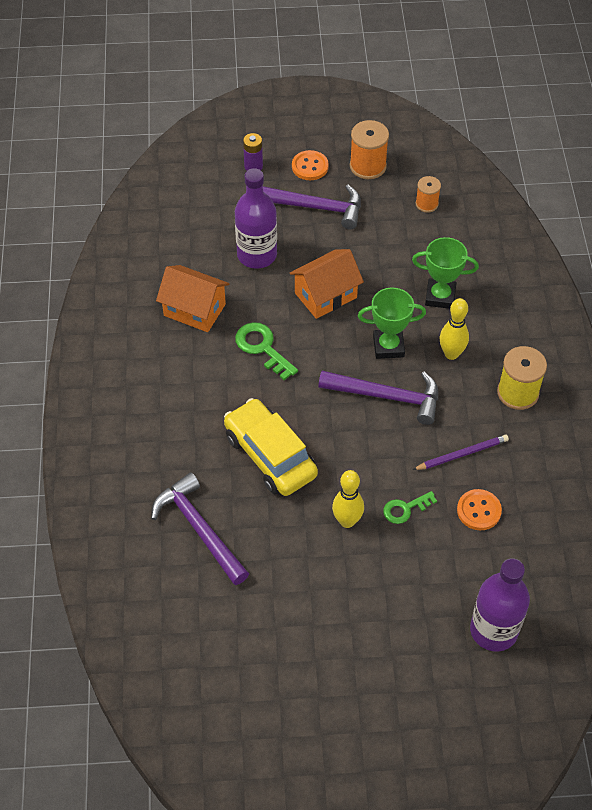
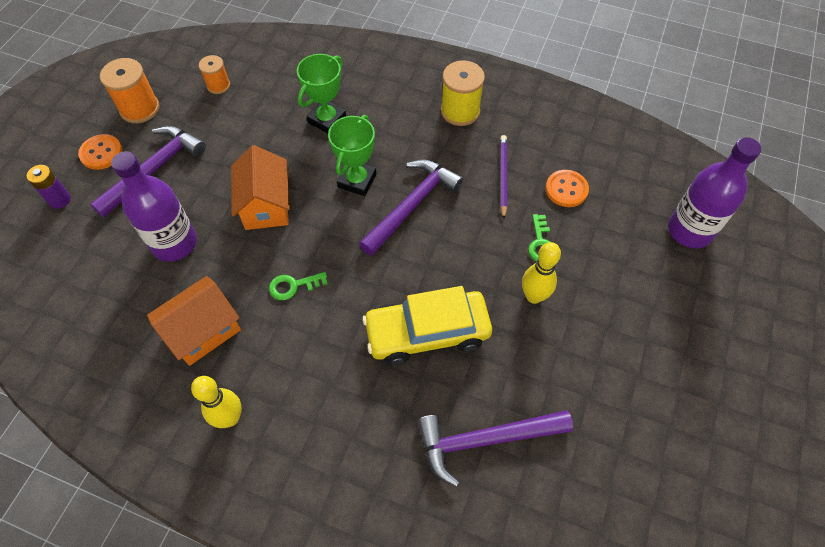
camera: 65 degrees left, 5 degrees up
(262, 348) = (293, 286): green key -> green key, size x0.66
(451, 354) = (393, 138): yellow bowling pin -> yellow bowling pin (230, 418)

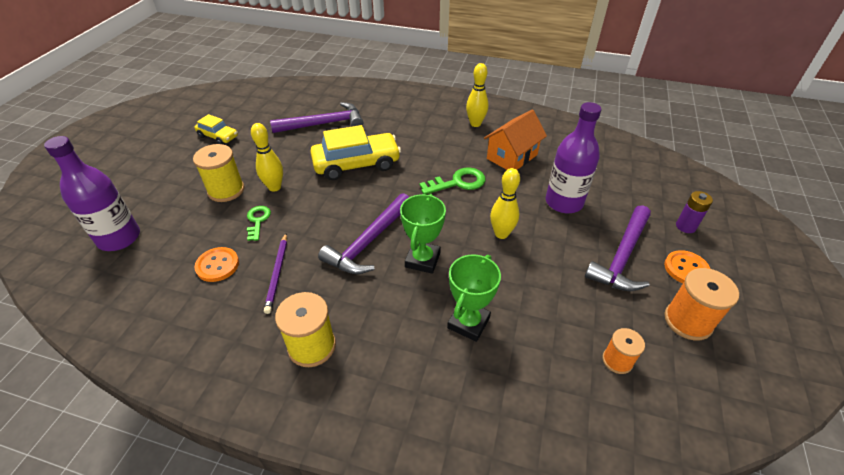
camera: 175 degrees right, 15 degrees down
(266, 205) = (501, 234): orange house -> yellow bowling pin
(293, 286) = (458, 182): green key -> green key, size x1.51
(596, 295) = (226, 190): none -> yellow spool
(653, 418) = (218, 136): none -> yellow car

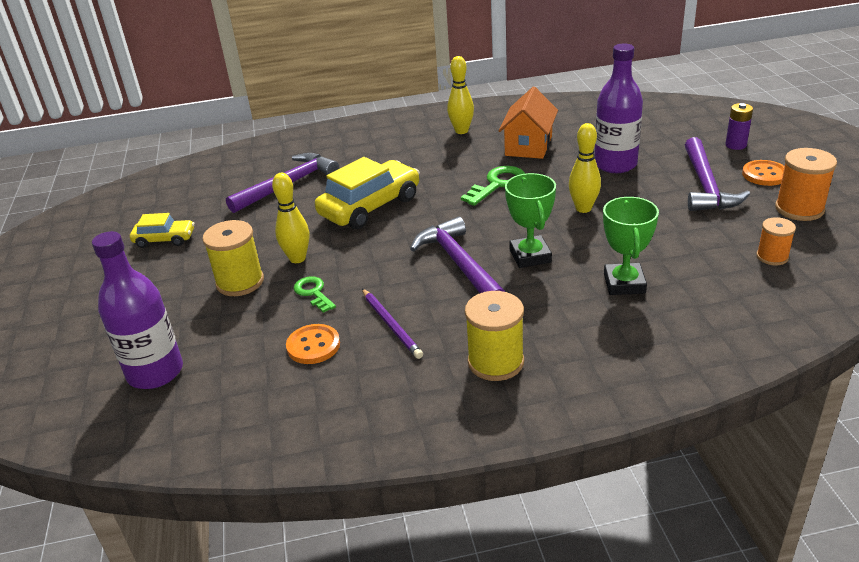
camera: 25 degrees left, 10 degrees down
(368, 242) = (459, 263): purple hammer -> purple hammer turned 150 degrees clockwise

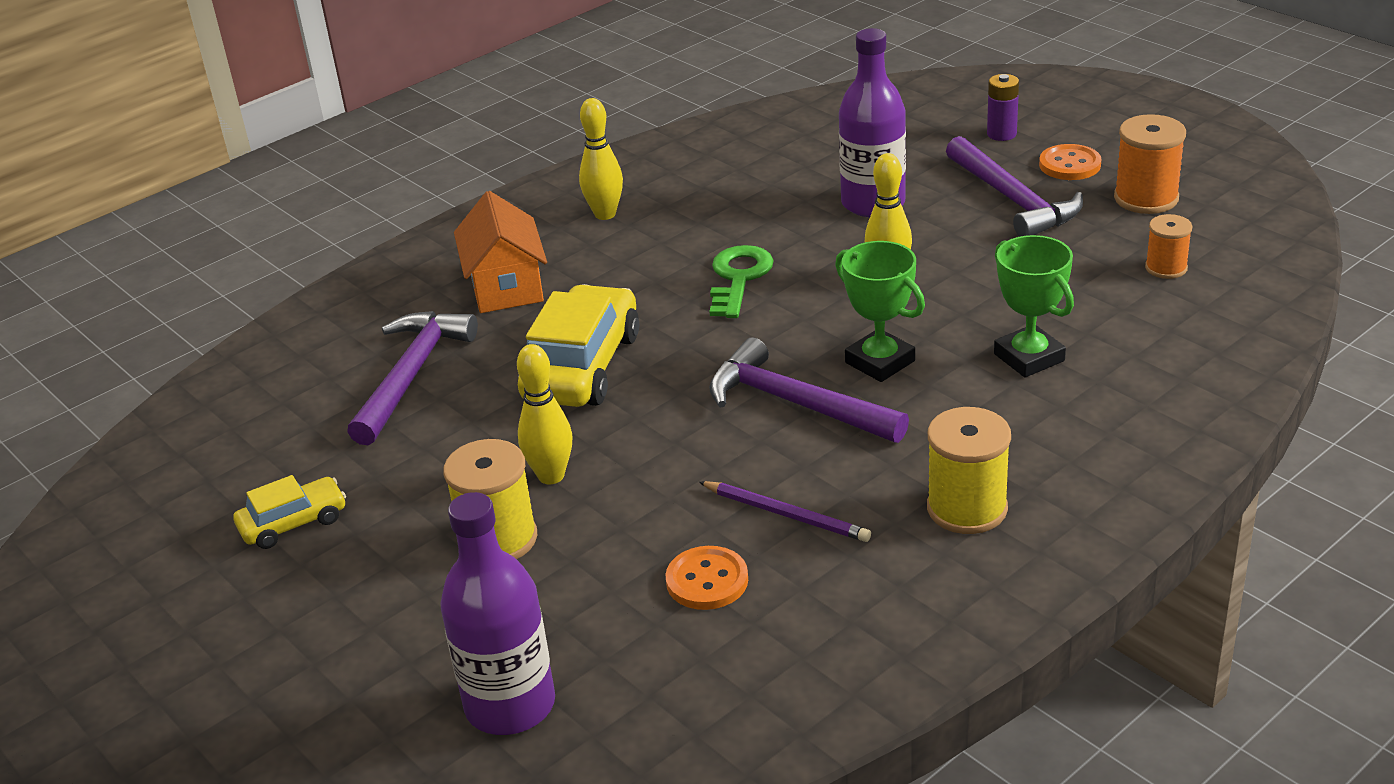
camera: 30 degrees left, 0 degrees up
(313, 293) = (629, 513): green key -> none
(528, 146) = (728, 210): orange house -> orange house (506, 286)

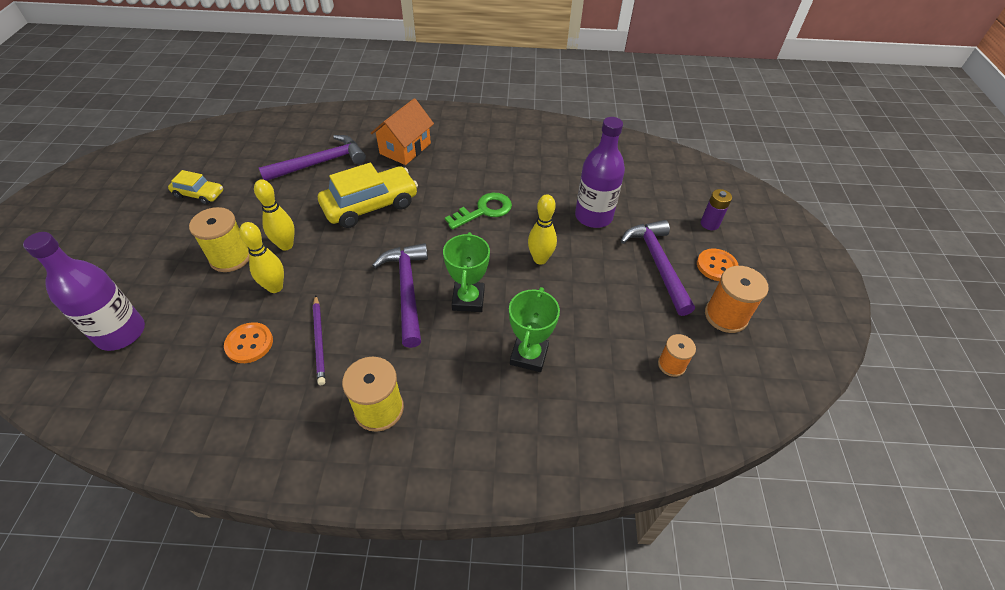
camera: 40 degrees right, 15 degrees up
(605, 214) = (486, 142): yellow bowling pin -> yellow bowling pin (275, 287)
(1013, 200) = (658, 264): purple hammer -> purple hammer turned 150 degrees clockwise

